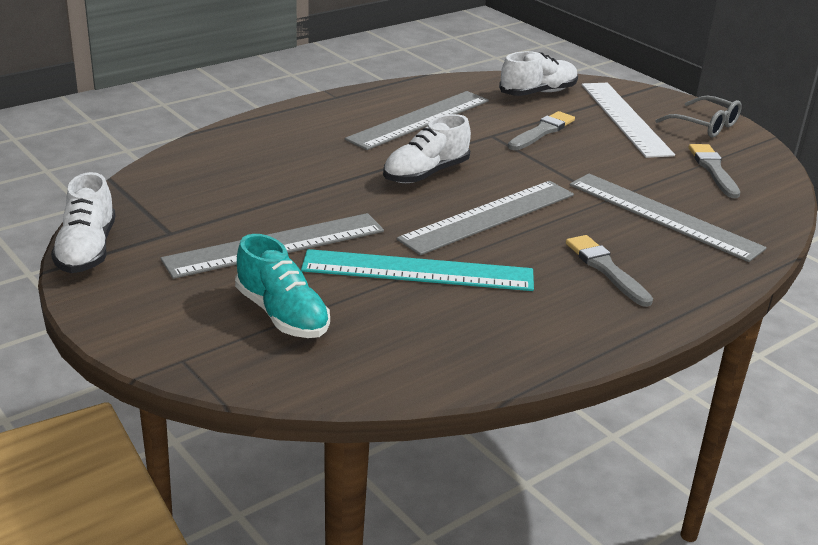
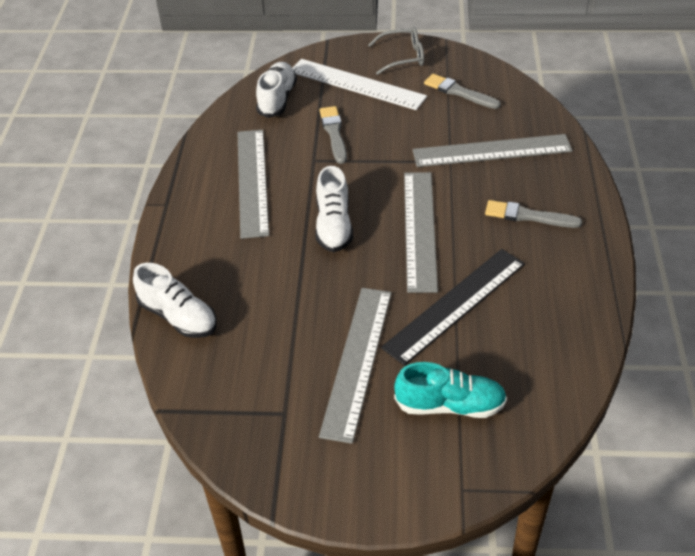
camera: 45 degrees left, 15 degrees up
(87, 250) = (264, 477): white shoe -> white shoe (178, 316)
(418, 271) = (455, 305): turquoise ruler -> black ruler

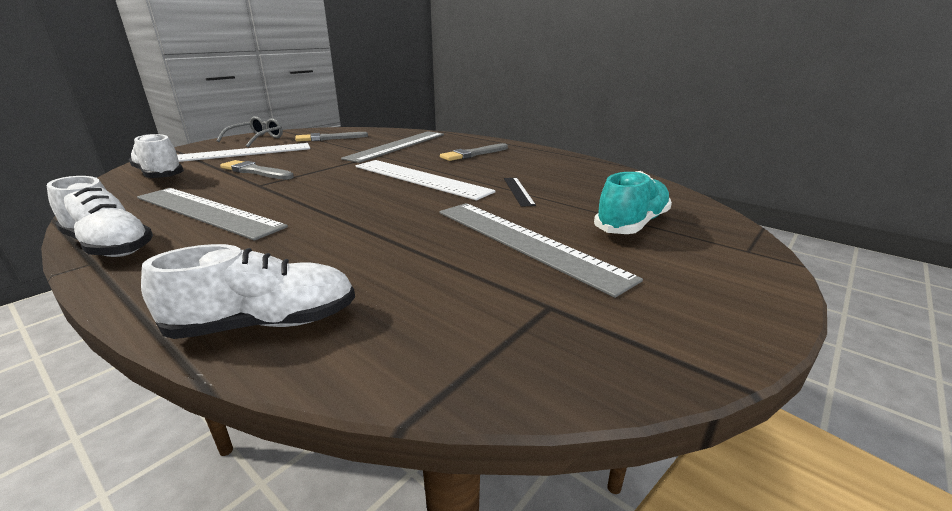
camera: 55 degrees left, 20 degrees down
(333, 225) = (345, 200): white shoe -> white shoe (109, 246)
(420, 229) = (420, 178): grey ruler -> white ruler
(455, 305) = (518, 191): black ruler -> black ruler, size x0.46

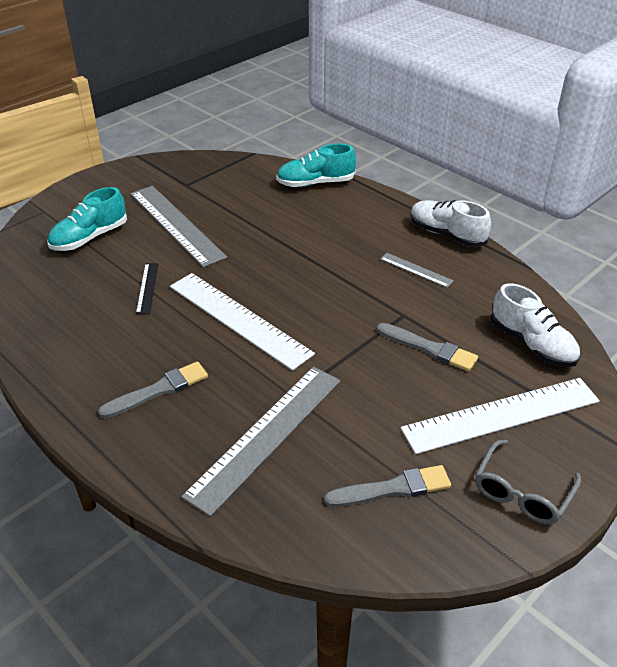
camera: 175 degrees left, 15 degrees up
(206, 212) = (416, 270): grey ruler -> grey ruler, size x0.46
(265, 324) = (315, 183): white shoe -> turquoise shoe

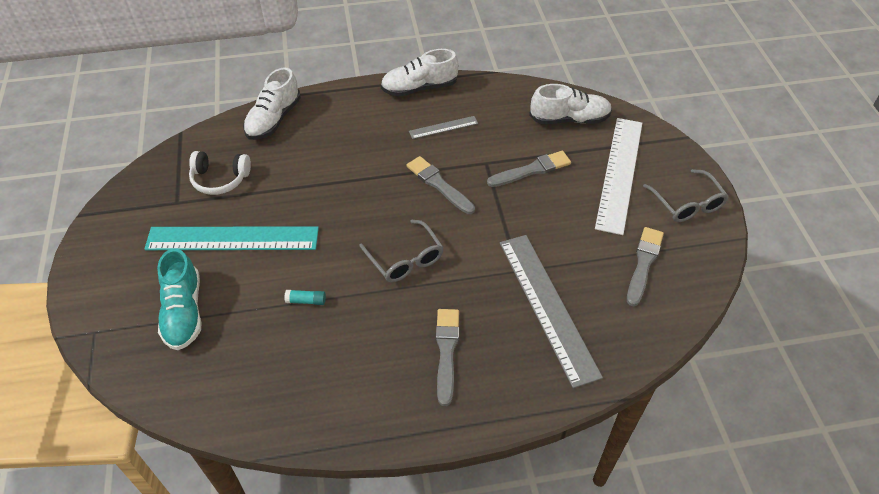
camera: 55 degrees left, 10 degrees up
(147, 288) = (306, 301): black ruler -> turquoise glue stick
(176, 224) = (232, 238): grey ruler -> turquoise ruler
(227, 191) = (220, 179): none -> white headphones
(238, 319) = (405, 259): white ruler -> grey glasses
(315, 183) = (273, 119): turquoise shoe -> white shoe
(344, 299) = (439, 184): none -> grey brush

